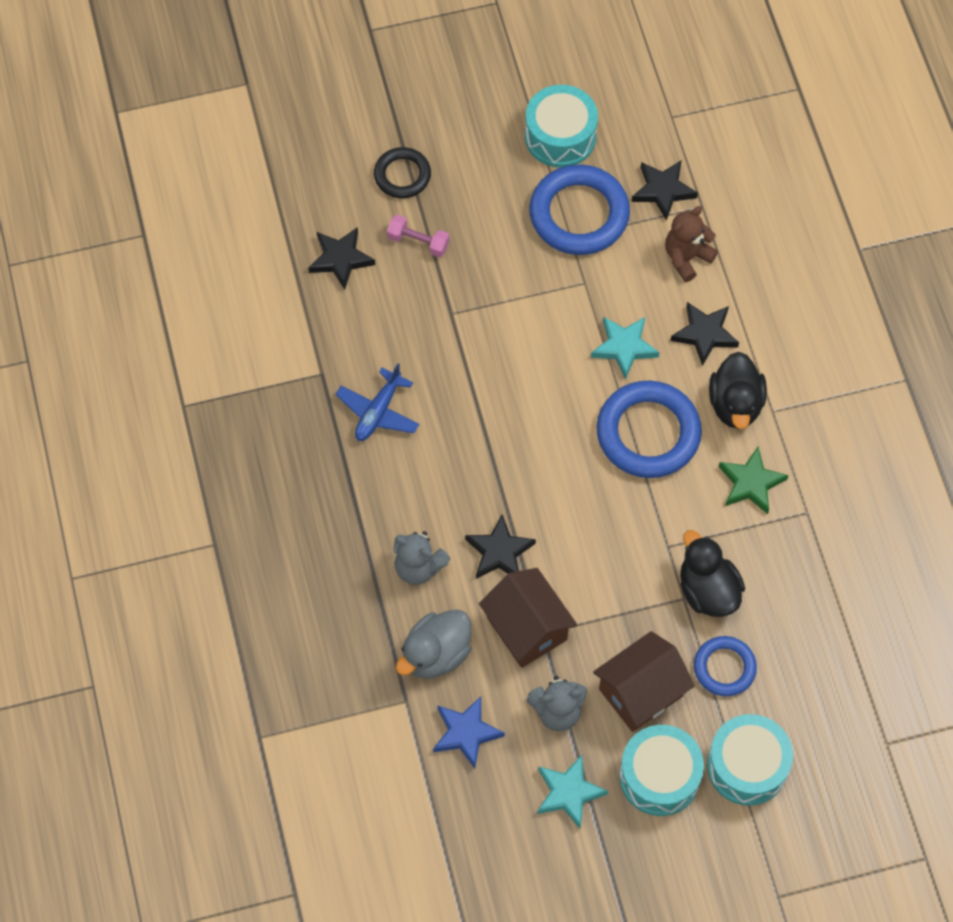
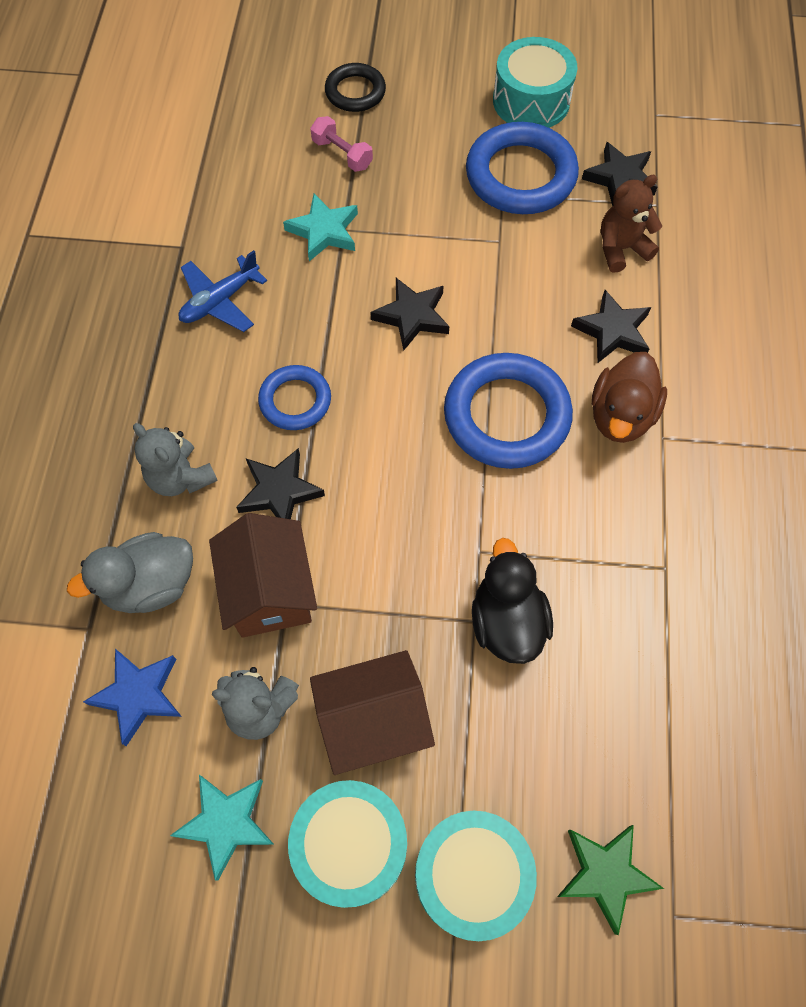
camera: 20 degrees right, 0 degrees up
(340, 259) = (256, 147): black star -> black star (412, 316)
(624, 347) = (516, 317): turquoise star -> turquoise star (324, 231)
(724, 668) = (491, 728): blue ring -> blue ring (295, 401)
(735, 404) = (621, 416): black duck -> brown duck
(751, 483) = (607, 511): green star -> green star (605, 874)

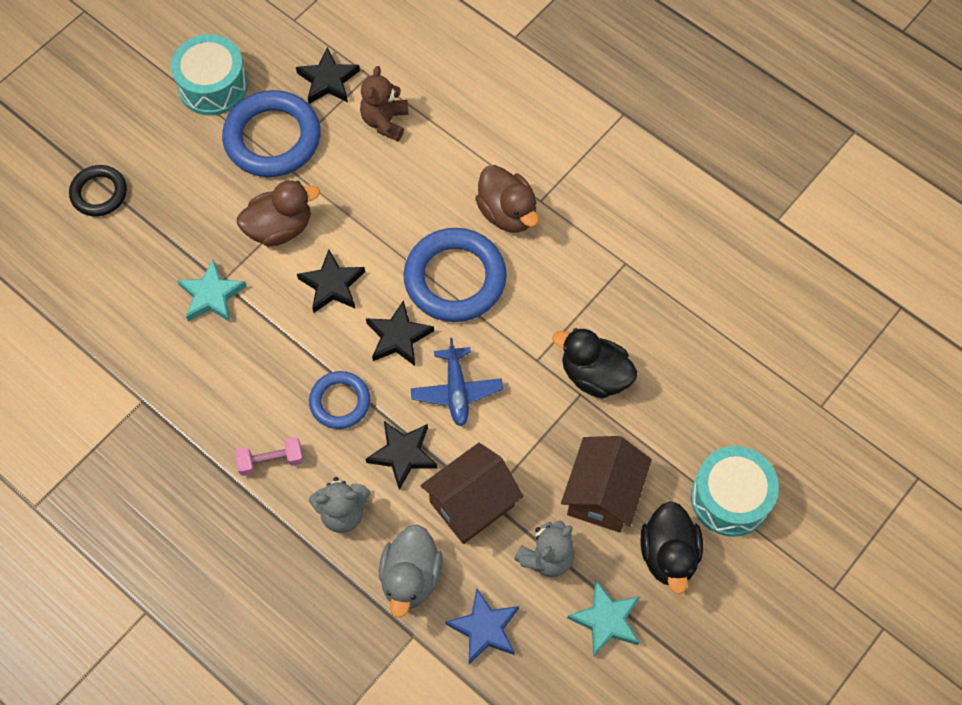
camera: 55 degrees left, 0 degrees up
(220, 301) = (215, 402): blue plane -> blue plane (456, 391)
(270, 592) = (472, 504): brown house -> brown house turned 60 degrees counterclockwise
(342, 154) = (151, 239): pink dumbbell -> pink dumbbell (271, 461)
(351, 845) = (668, 555): turquoise drum -> black duck
(435, 238) = (280, 228): none -> brown duck
(605, 874) = (777, 425): green star -> none
(613, 331) = (443, 172): black star -> black star (398, 337)

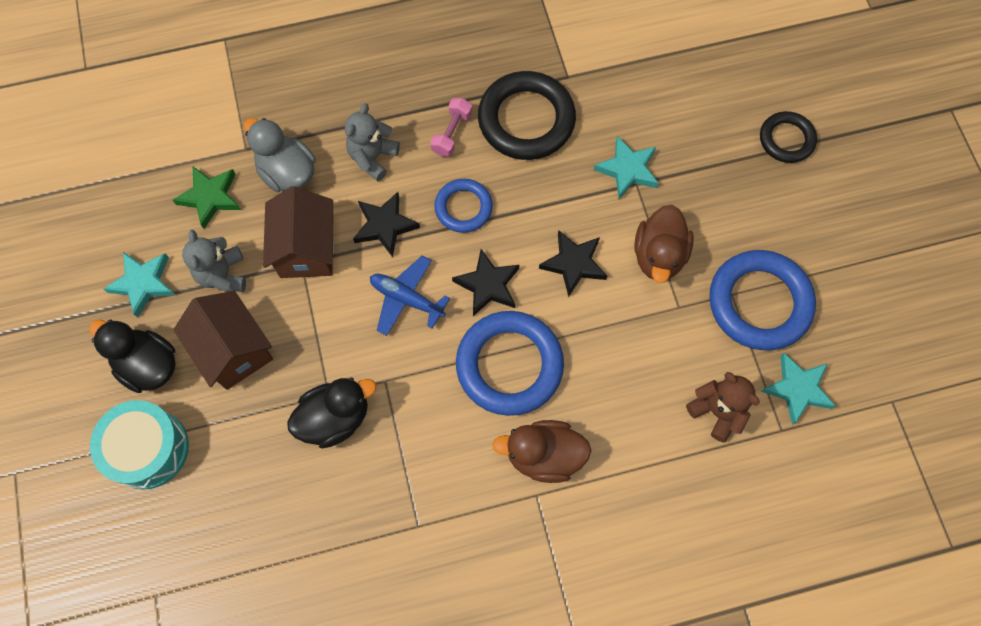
camera: 125 degrees right, 5 degrees up
(213, 86) = (851, 286): turquoise drum -> none
(214, 407) = (526, 120): none -> black ring
(328, 80) = (797, 389): black star -> turquoise star
(484, 628) = (210, 197): blue star -> green star

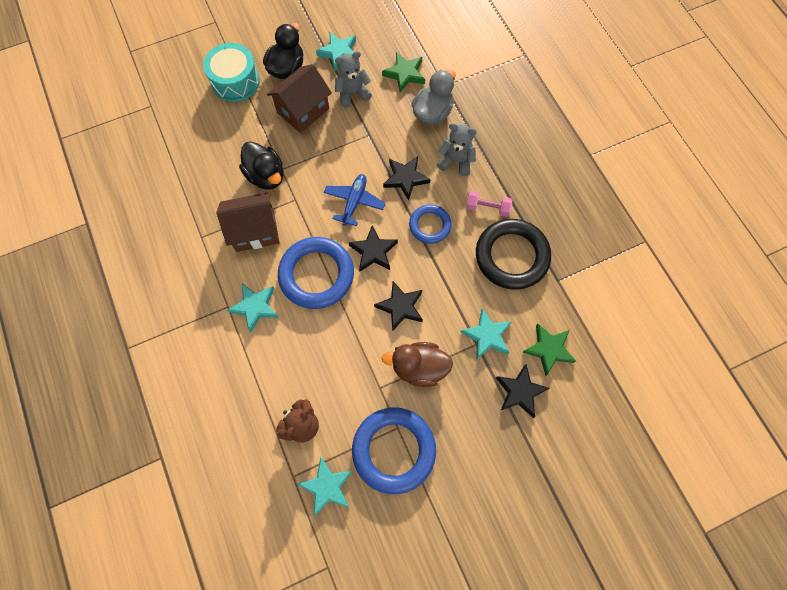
camera: 80 degrees right, 0 degrees up
(306, 249) = (379, 135): brown house -> brown house (255, 231)
(543, 455) = (255, 307): brown duck -> turquoise star
(654, 106) = (548, 349): none -> green star
(702, 148) = (520, 392): none -> black star
(786, 139) = (546, 462): black ring -> none

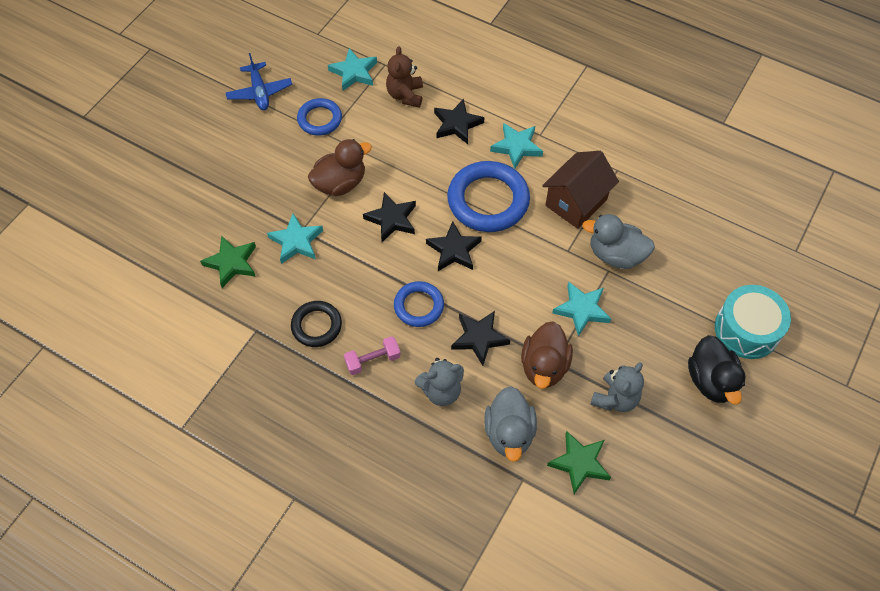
camera: 145 degrees right, 10 degrees down
(266, 176) = (615, 255): black duck -> grey duck
(303, 111) = (646, 343): brown house -> none
(339, 53) = (675, 440): turquoise star -> turquoise star (581, 310)
(354, 202) = (510, 283): blue plane -> blue plane (259, 92)
(379, 136) = (544, 366): none -> brown duck
(394, 450) = (320, 119): blue ring -> blue ring, size x0.57
(511, 256) = (316, 326): black ring -> black ring, size x0.57
(520, 392) = (239, 215): black star -> black star (457, 124)

